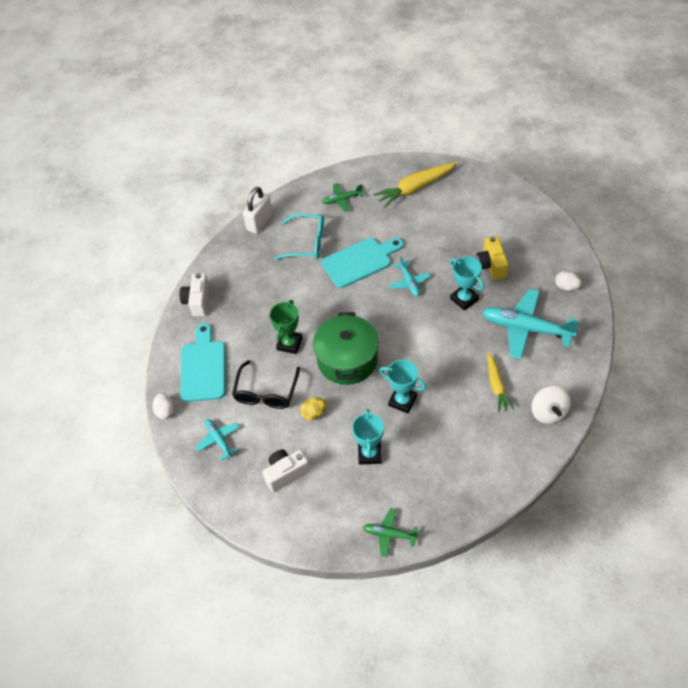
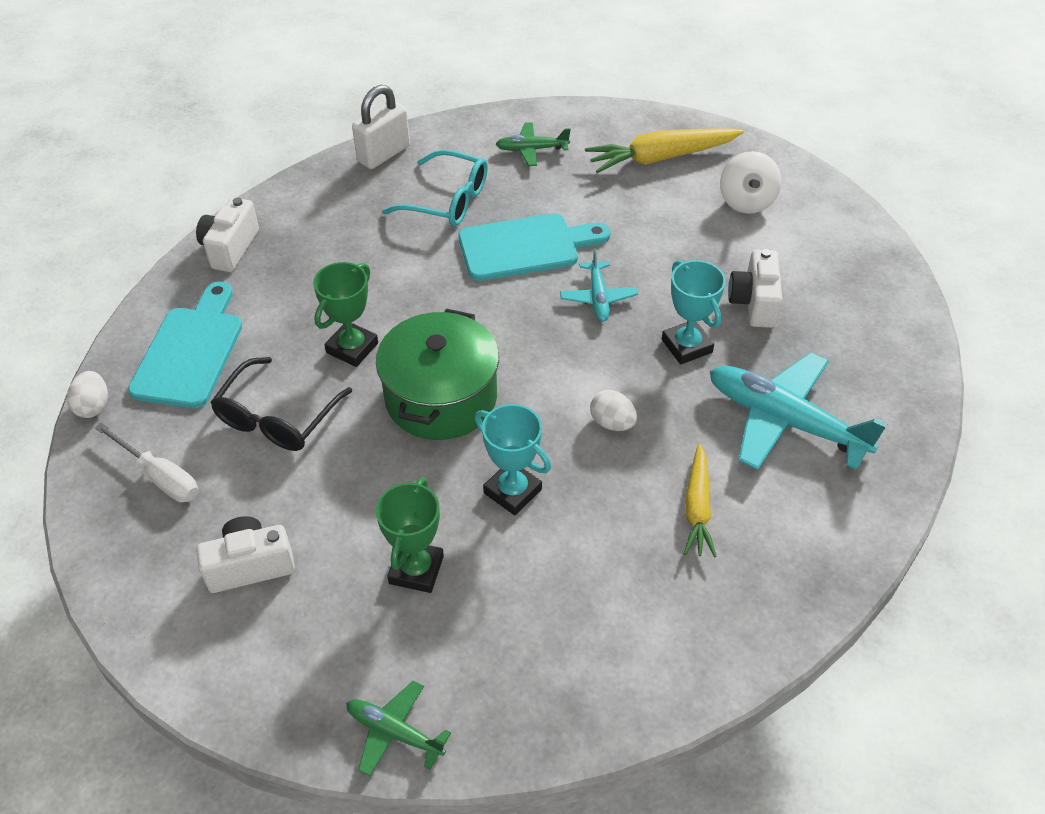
camera: 10 degrees right, 5 degrees down
(218, 440) = (160, 476): turquoise plane -> white screwdriver
(314, 413) = (345, 473): yellow egg -> none
(369, 454) = (416, 570): turquoise trophy -> green trophy
(491, 265) = (754, 302): yellow camera -> white camera
(548, 412) = (782, 581): white spinning top -> white spinning top (746, 201)
(566, 287) = (882, 368): white egg -> white egg (612, 423)

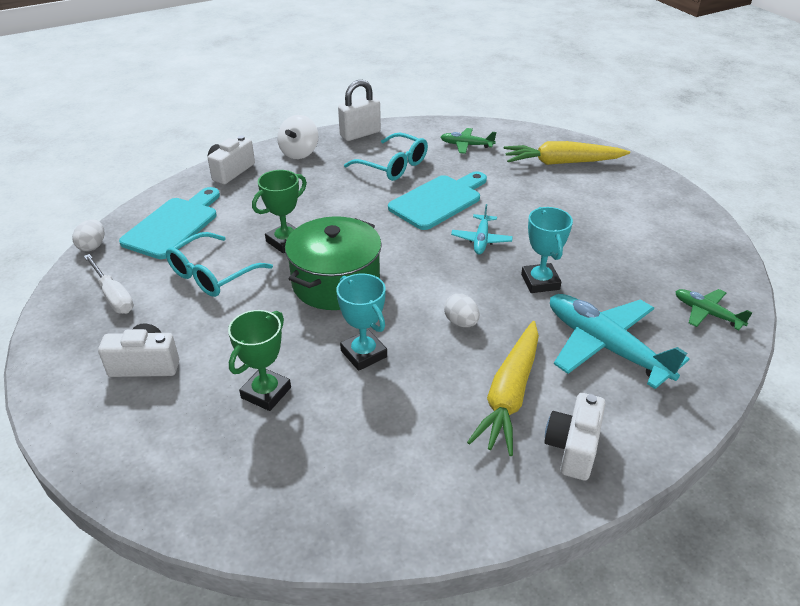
camera: 15 degrees right, 10 degrees down
(277, 417) = (212, 274): black glasses -> turquoise glasses
(394, 732) = (195, 506): green plane -> green plane (707, 313)
(525, 247) = (438, 201): turquoise cutting board -> turquoise cutting board turned 45 degrees counterclockwise
(697, 508) = (509, 394): yellow carrot -> yellow carrot, size x1.59
(746, 201) = (620, 198): white spinning top -> white spinning top (299, 153)
(754, 302) = (605, 262): white camera -> white camera (573, 448)

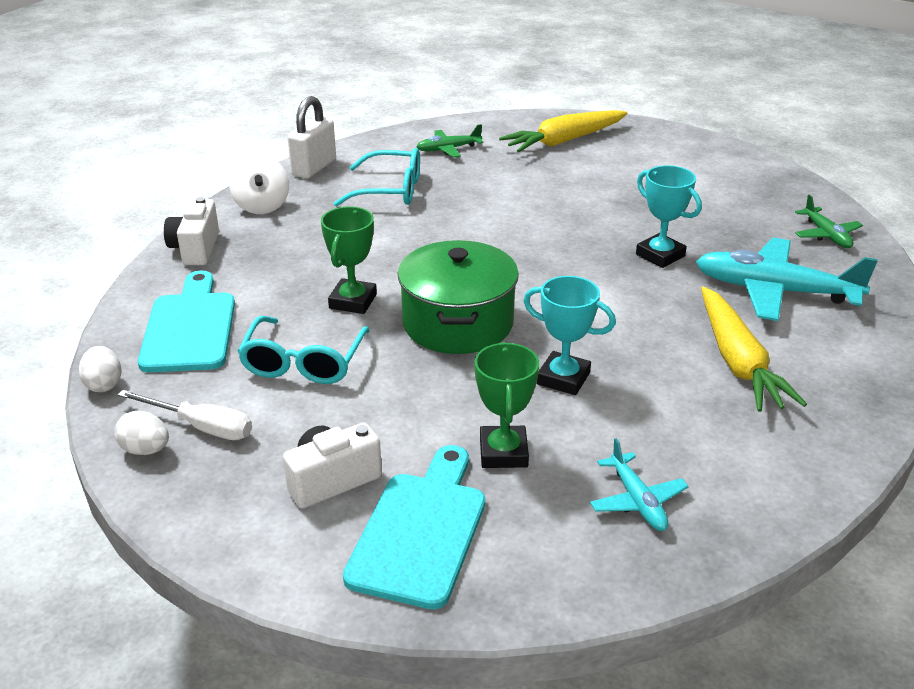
camera: 30 degrees left, 5 degrees down
(438, 201) = (478, 211): turquoise cutting board -> turquoise cutting board (420, 531)
(461, 322) = (626, 316): white egg -> white egg (145, 450)
(481, 240) = (563, 235): turquoise plane -> turquoise plane (637, 501)
(573, 448) = (836, 383): white camera -> none
(707, 313) = (826, 235): green plane -> green plane turned 120 degrees counterclockwise

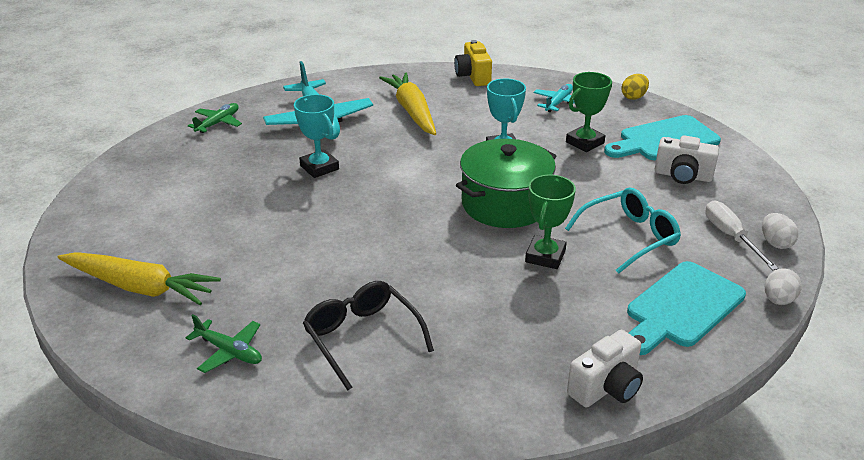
camera: 130 degrees left, 0 degrees up
(262, 206) = (490, 402): white spinning top -> none
(314, 168) = (373, 423): white padlock -> none
(353, 301) = (545, 256): green trophy -> green trophy turned 45 degrees counterclockwise
(390, 190) = (362, 337): turquoise glasses -> black glasses
(573, 602) = (633, 97): none -> yellow egg
(660, 255) = (319, 167): turquoise trophy -> turquoise trophy turned 45 degrees counterclockwise
(738, 361) = (412, 111): yellow carrot -> yellow carrot turned 60 degrees counterclockwise
(810, 468) = (473, 76): none -> yellow camera

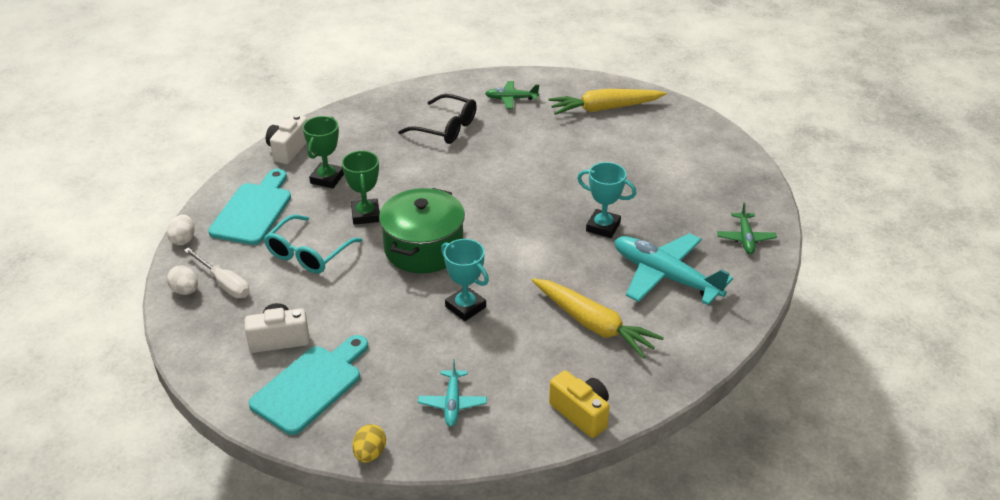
camera: 150 degrees right, 5 degrees up
(584, 142) = (392, 348): green trophy -> green trophy (327, 178)

